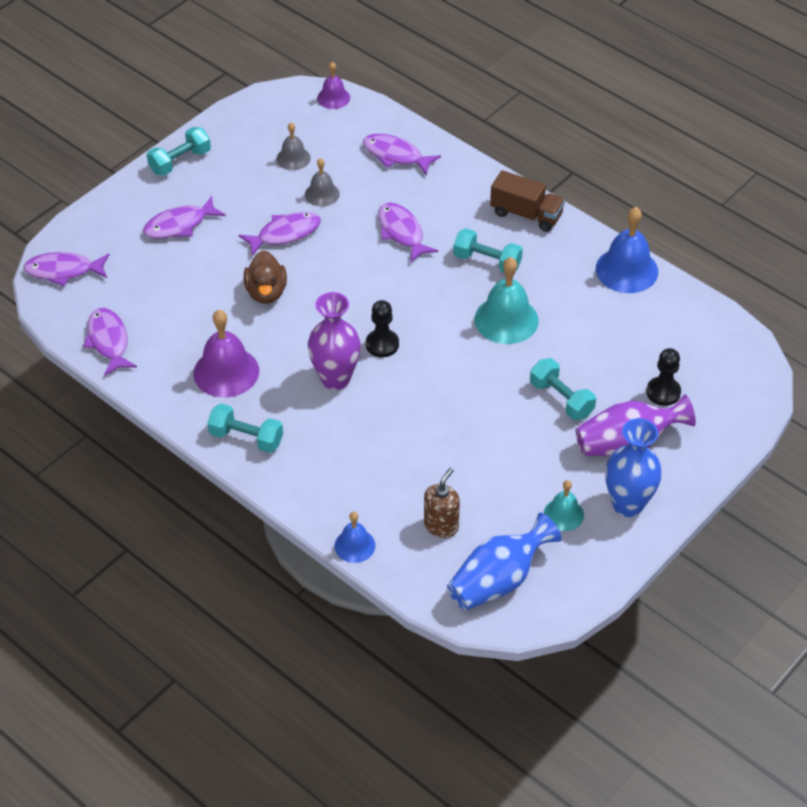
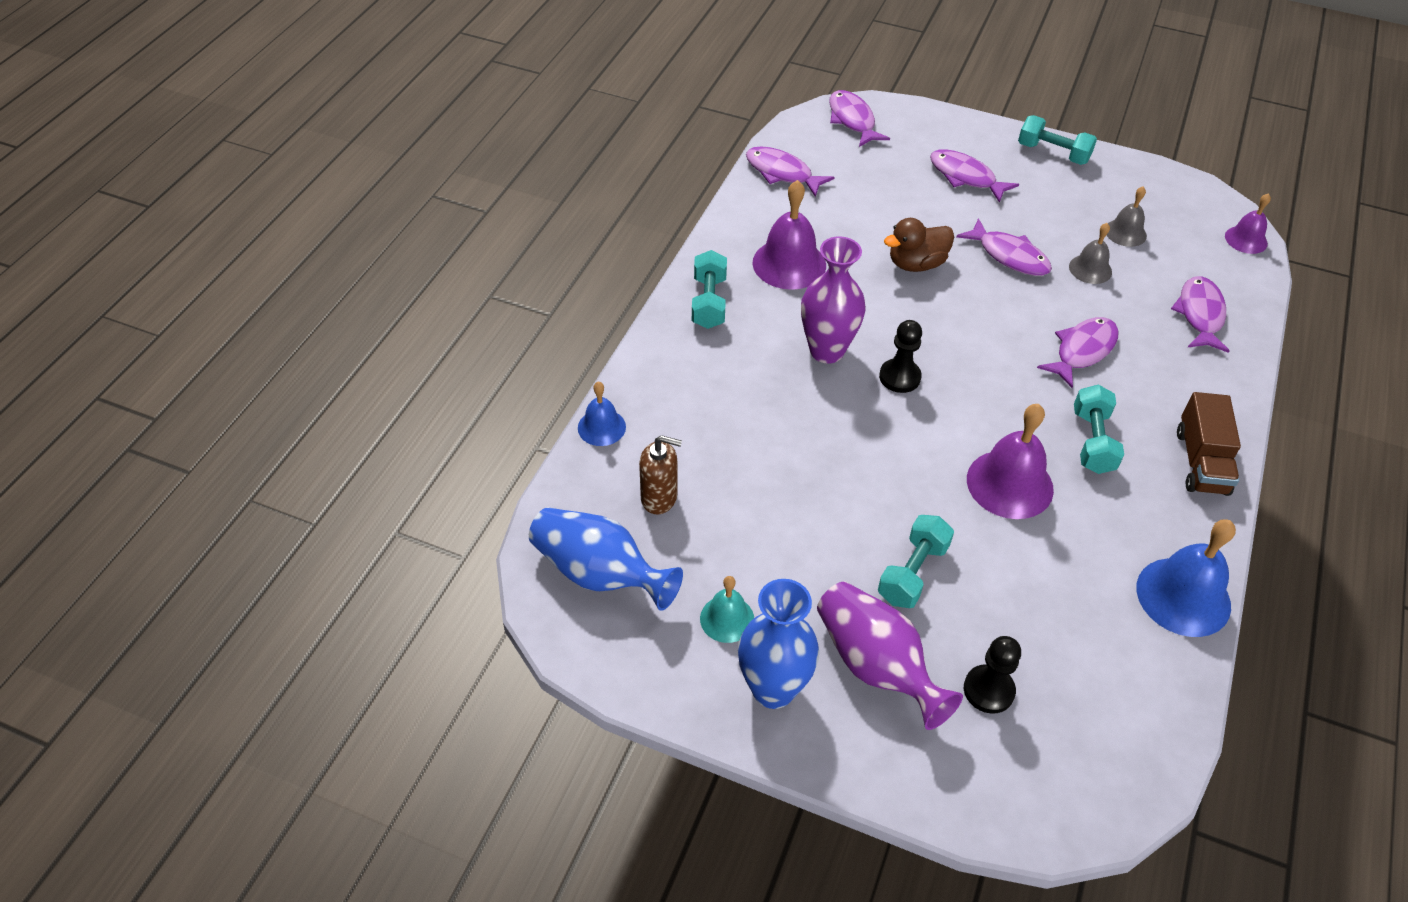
camera: 70 degrees right, 0 degrees up
(108, 341) = (782, 173): purple fish -> purple fish turned 105 degrees counterclockwise
(506, 319) = (1009, 484): turquoise bell -> purple bell

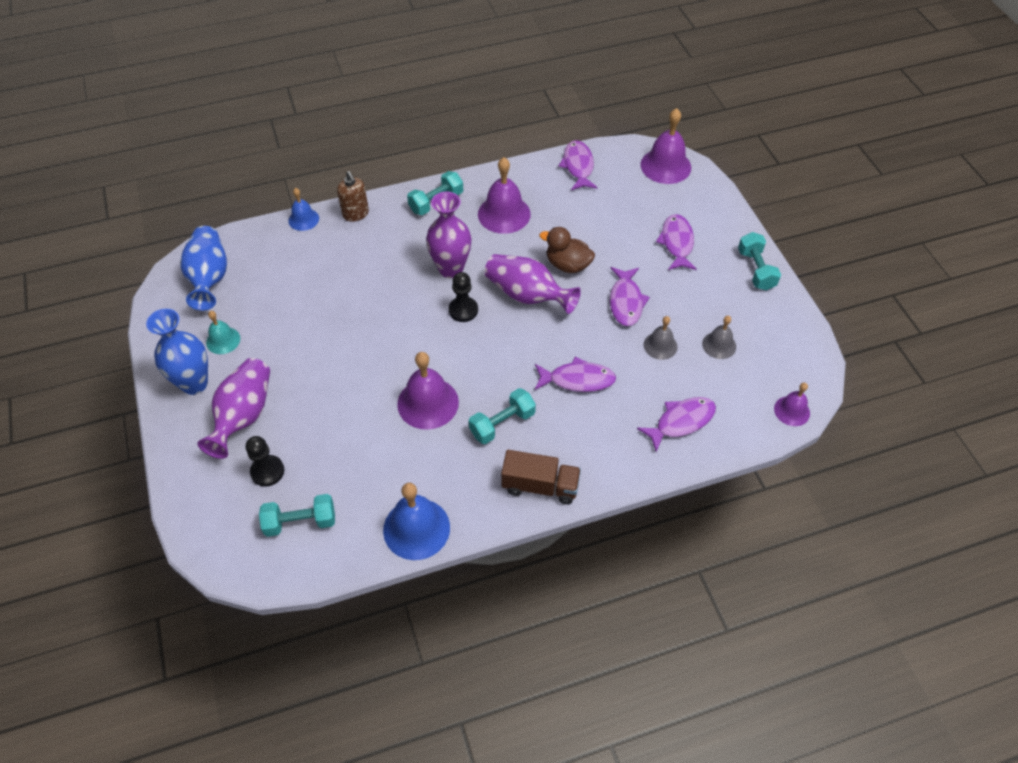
camera: 50 degrees right, 5 degrees up
(659, 498) = (277, 269): brown soap dispenser -> brown soap dispenser (356, 214)
(852, 120) = (665, 166): purple fish -> purple bell
(912, 573) = (320, 396): turquoise dumbbell -> turquoise dumbbell (300, 522)
(928, 317) = (527, 295): none -> purple vase
(1201, 462) = (540, 486): brown truck -> brown truck turned 135 degrees counterclockwise

